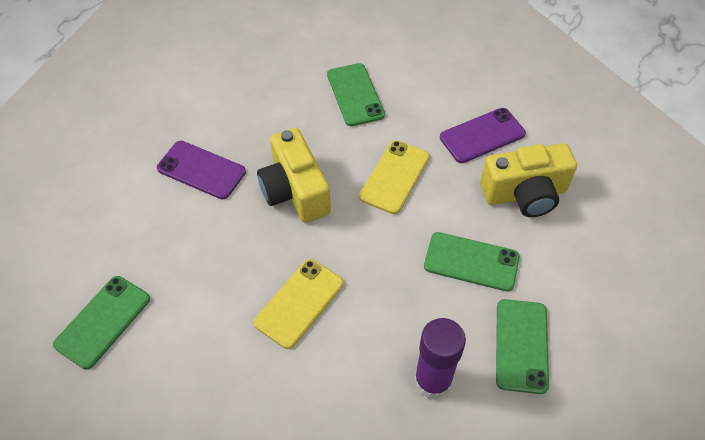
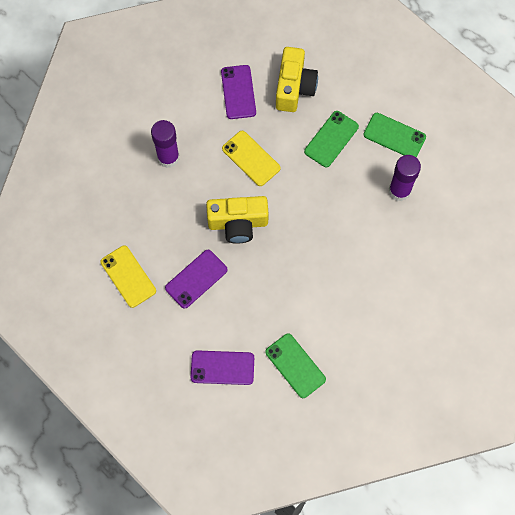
camera: 70 degrees left, 15 degrees up
(83, 235) = (222, 368): none -> purple phone
(299, 303) = (324, 246): yellow phone -> yellow phone (128, 276)
(355, 95) = (168, 157): green phone -> purple glue stick

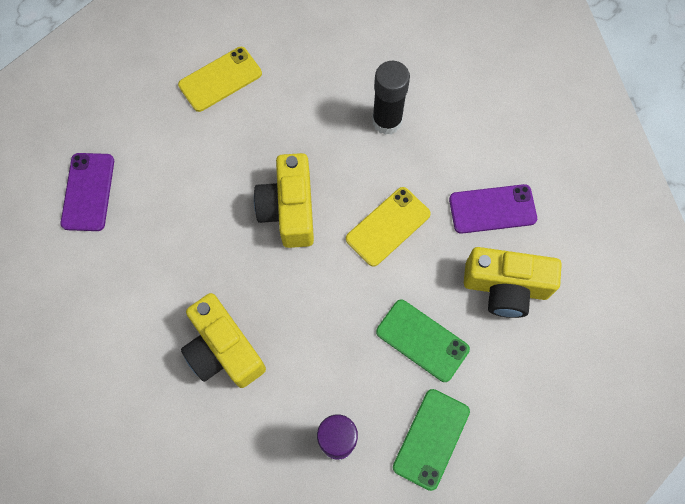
camera: 90 degrees right, 0 degrees up
(168, 157) = (387, 121): purple glue stick -> black glue stick
(196, 279) = (212, 158): purple phone -> none
(295, 365) = (80, 284): green phone -> none
(341, 263) = (224, 350): none -> yellow camera

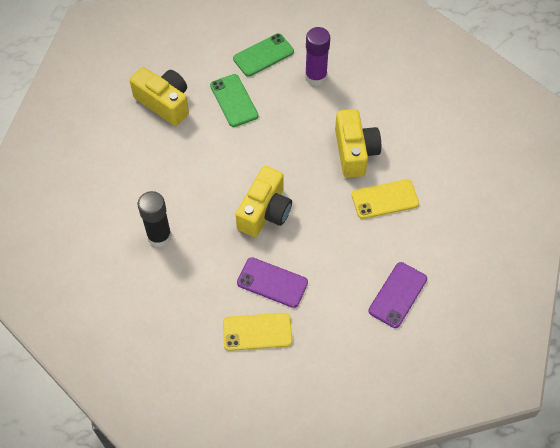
camera: 150 degrees left, 10 degrees down
(388, 226) = (208, 170): yellow phone -> yellow phone (385, 199)
(492, 209) = (136, 147): purple phone -> purple phone (272, 282)

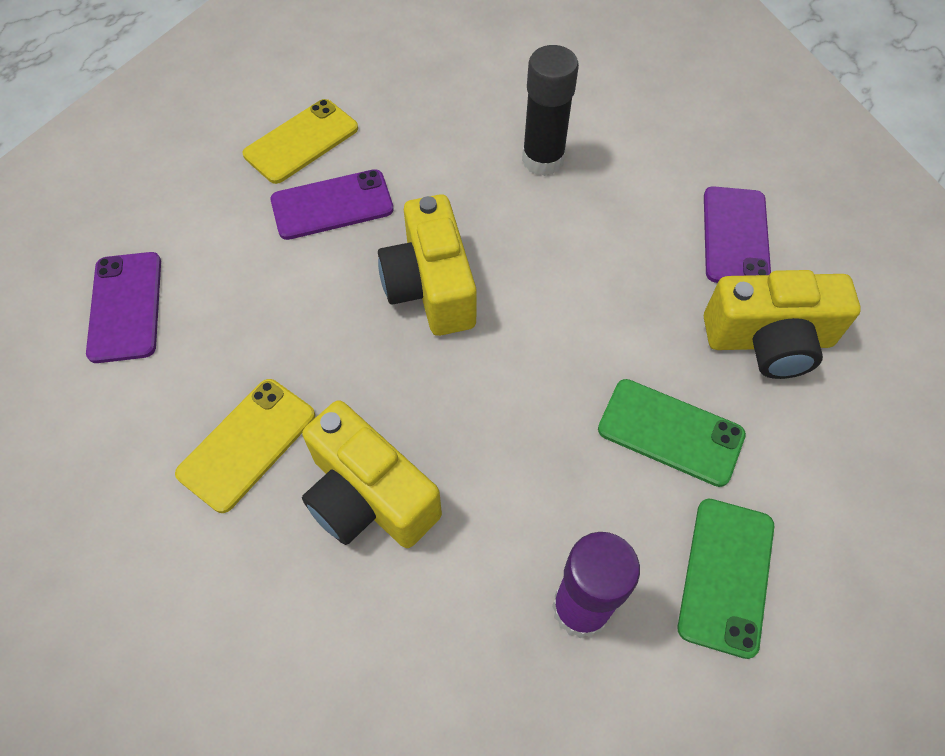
camera: 140 degrees right, 0 degrees up
(125, 145) = (735, 236): none -> purple phone

